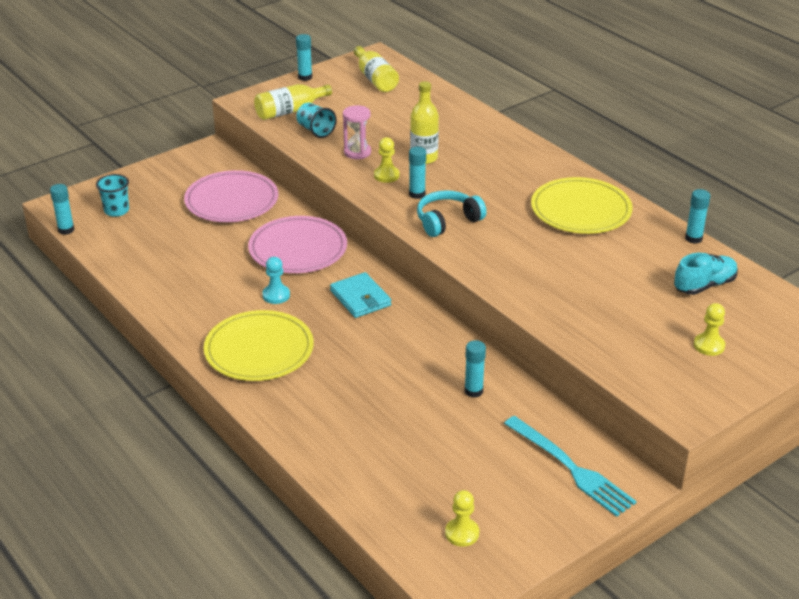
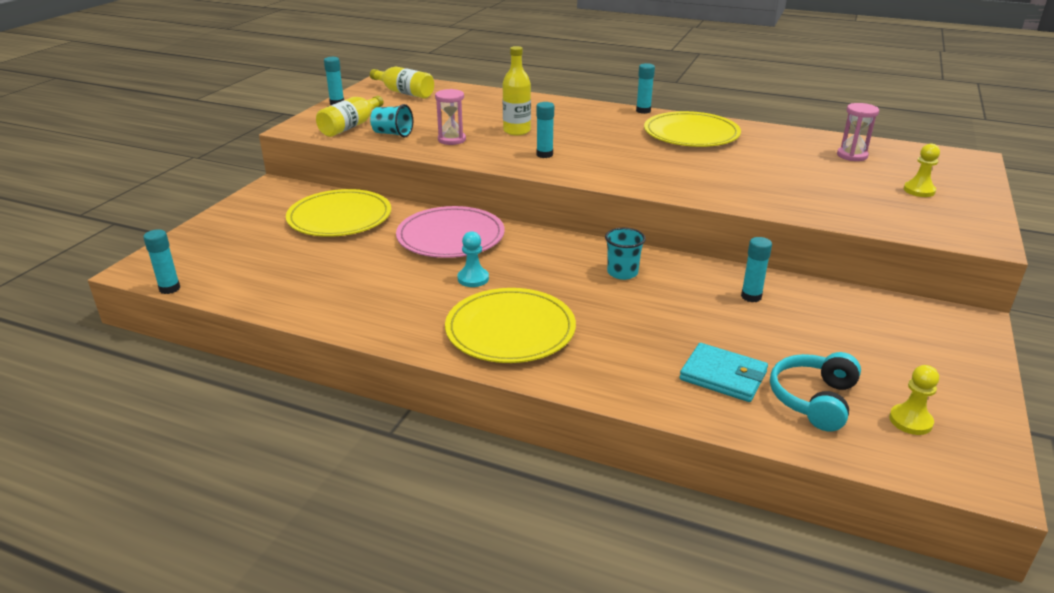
camera: 30 degrees left, 5 degrees down
(116, 210) = (217, 256): turquoise cup -> turquoise cup (622, 273)
(231, 200) = (339, 217): pink plate -> yellow plate
(360, 298) = (557, 257): turquoise wallet -> turquoise wallet (723, 376)
(386, 175) = (500, 149): yellow pawn -> none
(447, 221) = (596, 165): turquoise headphones -> turquoise headphones (813, 399)
(571, 468) = (912, 328): turquoise fork -> none
(693, 238) = (797, 131): turquoise glue stick -> turquoise glue stick (643, 111)
(704, 285) = (852, 155): turquoise shoe -> pink hourglass

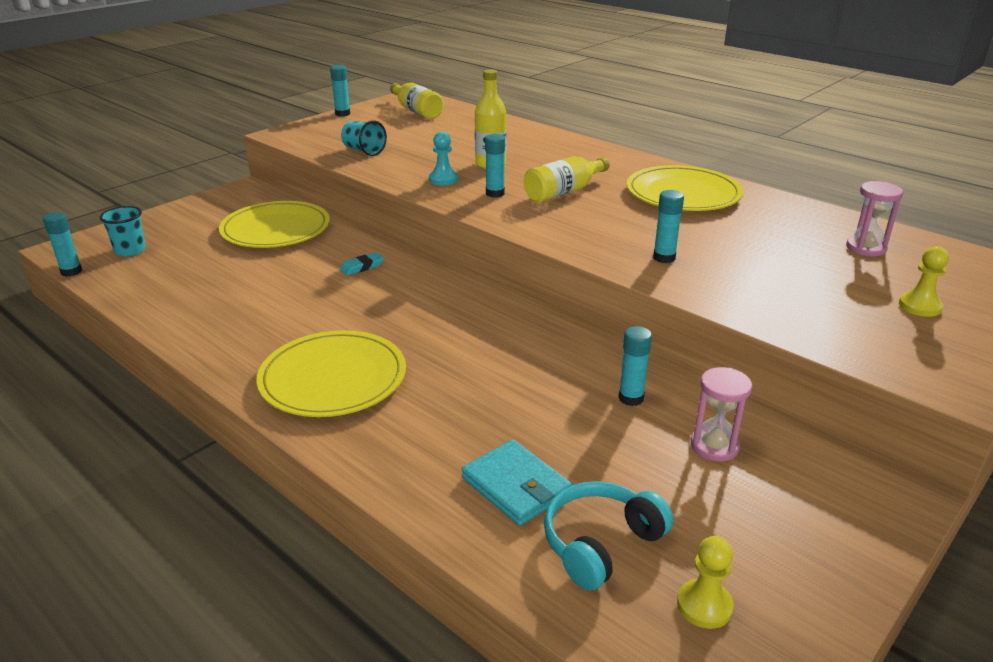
camera: 20 degrees right, 0 degrees up
(350, 126) = (332, 138): yellow bottle -> yellow bottle (564, 191)
(450, 236) = (362, 267): pink plate -> turquoise eraser
(452, 140) = (415, 165): pink hourglass -> pink hourglass (714, 446)
(473, 279) = (344, 315): turquoise pawn -> turquoise pawn (443, 179)
(622, 273) = (505, 340): turquoise cup -> turquoise cup (130, 250)
(643, 111) = (651, 160): turquoise glue stick -> turquoise glue stick (664, 258)

